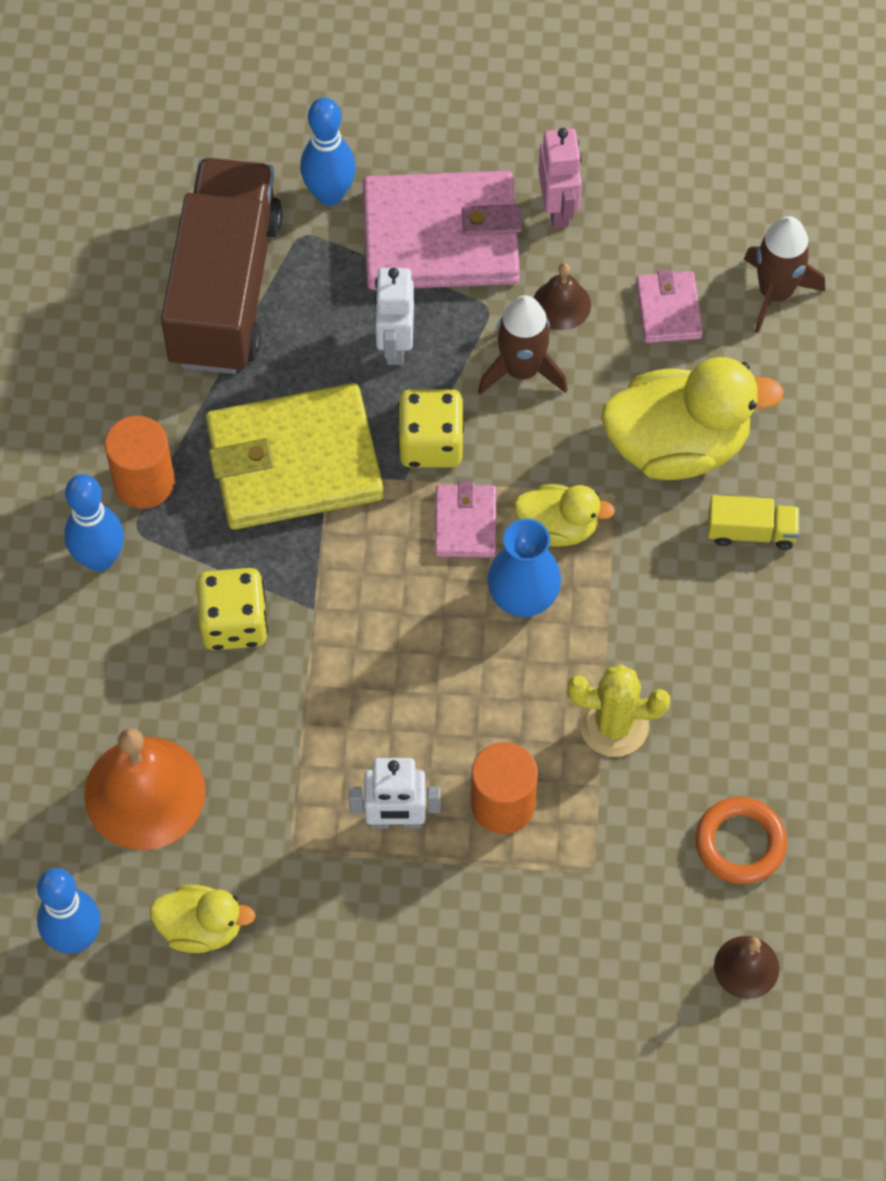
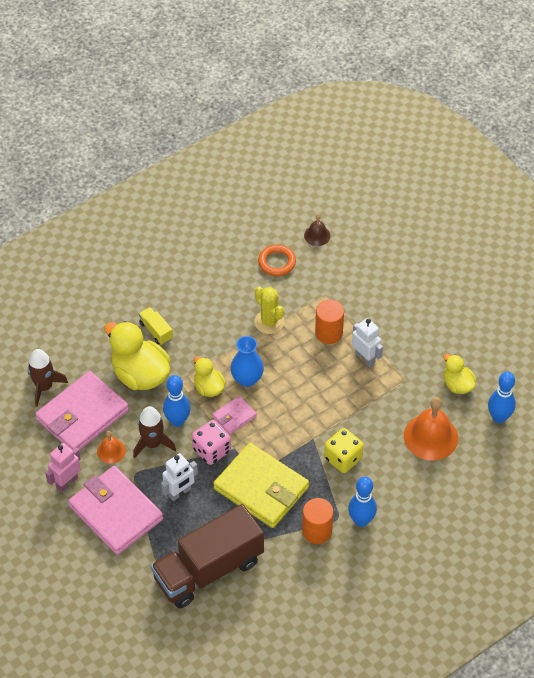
camera: 130 degrees left, 10 degrees down
(329, 194) = (130, 567): blue bowling pin -> blue bowling pin (177, 421)
(430, 444) = (211, 450): yellow dice -> pink dice
(561, 304) = (111, 451): brown bell -> orange bell
(668, 310) = (82, 415): pink wallet -> pink wallet, size x2.10

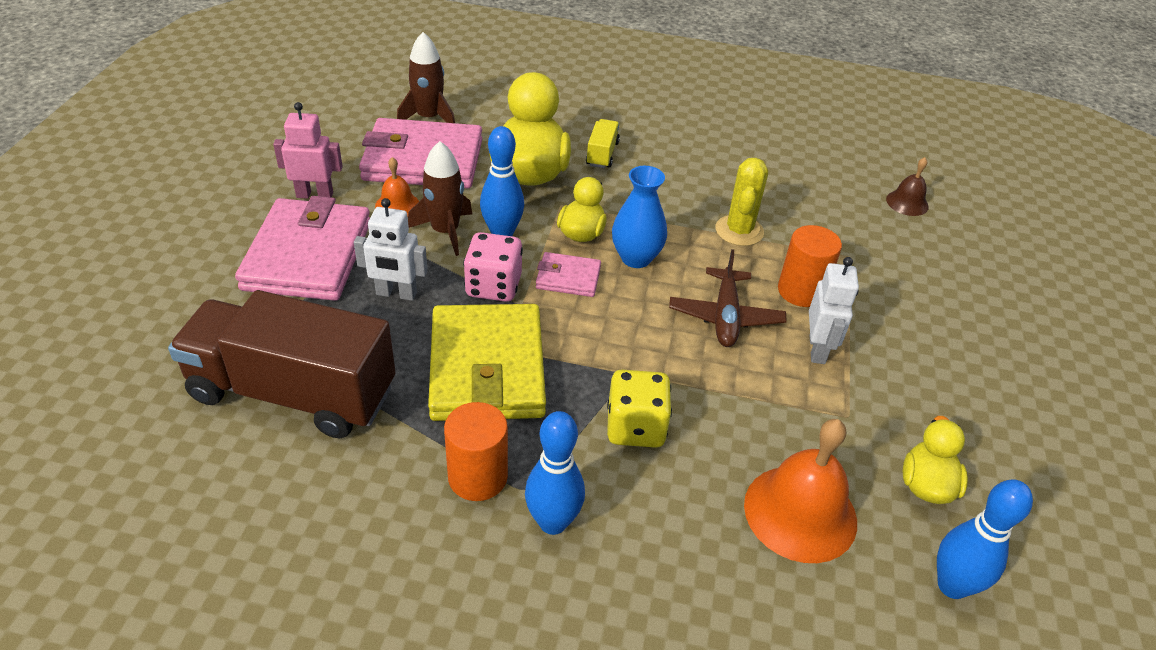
camera: 45 degrees right, 10 degrees down
(277, 262) = (823, 192): orange ring -> none
(315, 375) = (725, 316): none -> brown plane

